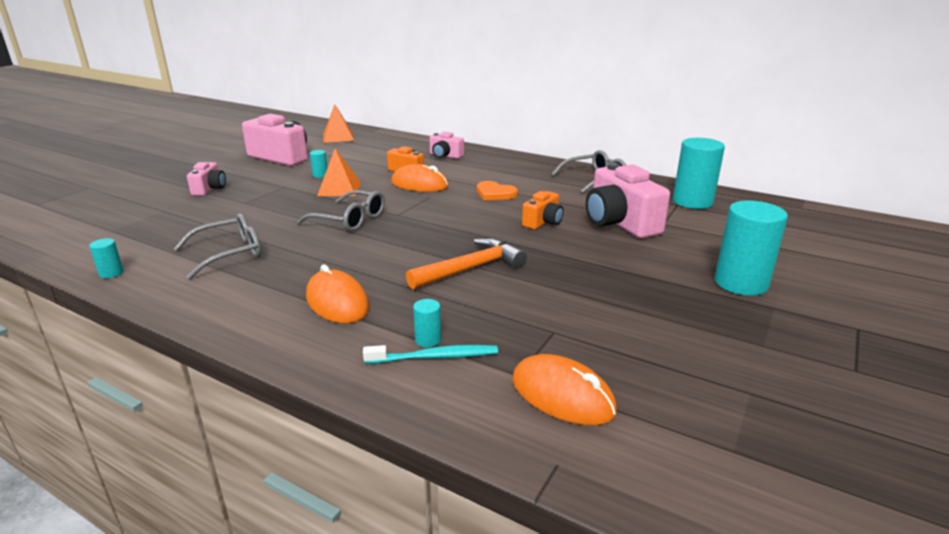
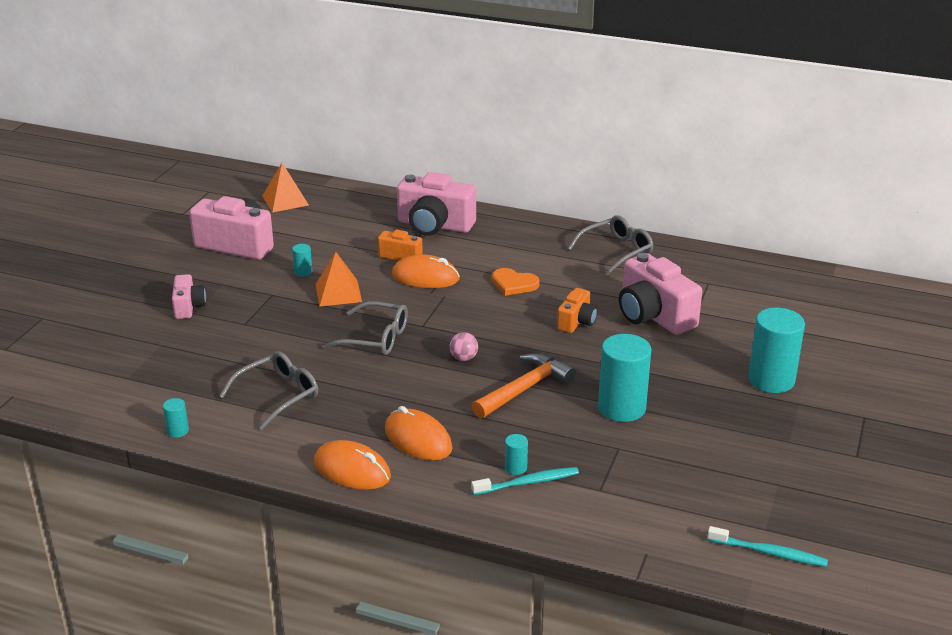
camera: 10 degrees left, 5 degrees up
(422, 240) = (463, 358): none -> pink ball
(445, 156) = (434, 225): pink camera -> pink camera, size x1.86
(562, 395) = (638, 503): orange mouse -> orange mouse (352, 470)
(692, 202) = (723, 277): turquoise cylinder -> turquoise cylinder (621, 408)
(740, 487) = (769, 552): none -> turquoise toothbrush

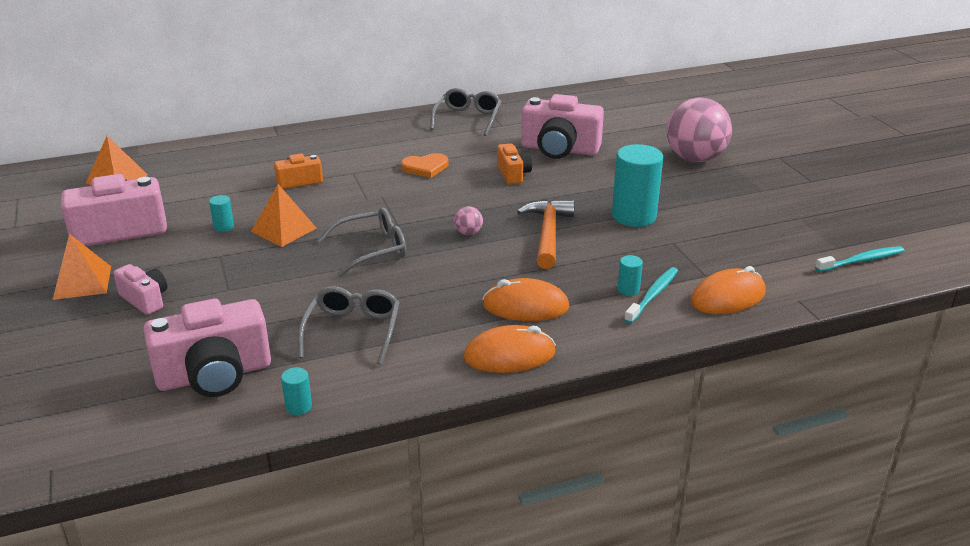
camera: 40 degrees left, 0 degrees up
(170, 276) = (82, 282): none -> orange pyramid
(425, 277) = (344, 189): orange mouse -> orange mouse (728, 297)
(434, 225) = (293, 150): pink camera -> pink camera (215, 375)
(771, 380) = (695, 158): turquoise cylinder -> pink ball

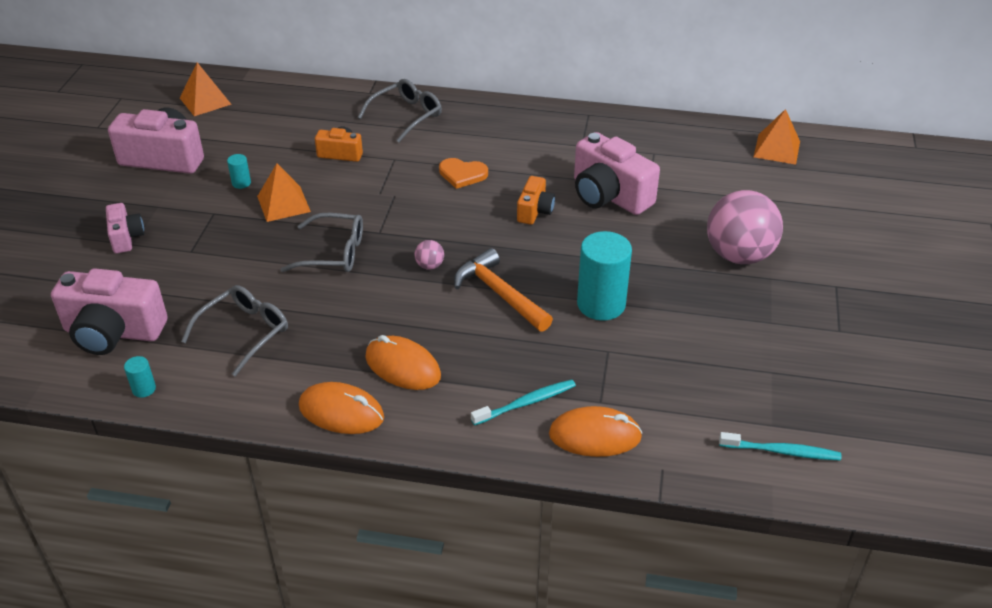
camera: 30 degrees right, 10 degrees up
(82, 282) = (98, 202): orange pyramid -> orange pyramid (776, 149)
(467, 119) = (556, 127): grey glasses -> grey glasses (406, 116)
(548, 233) = (499, 294): orange hammer -> orange hammer turned 75 degrees counterclockwise
(628, 290) = (510, 387): turquoise cylinder -> none

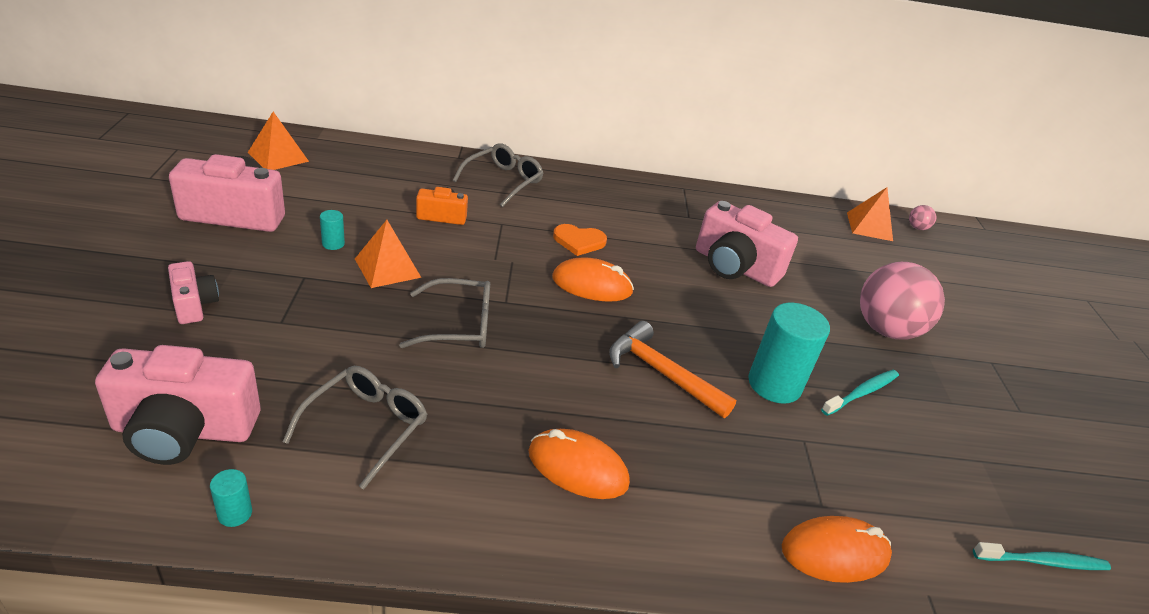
camera: 15 degrees left, 5 degrees down
(341, 412) = (516, 536): orange mouse -> orange mouse (592, 285)
(429, 265) = (573, 340): pink ball -> pink ball (917, 228)
(526, 403) = (739, 511): turquoise toothbrush -> turquoise toothbrush (862, 393)
(535, 211) = (666, 281): orange camera -> none

